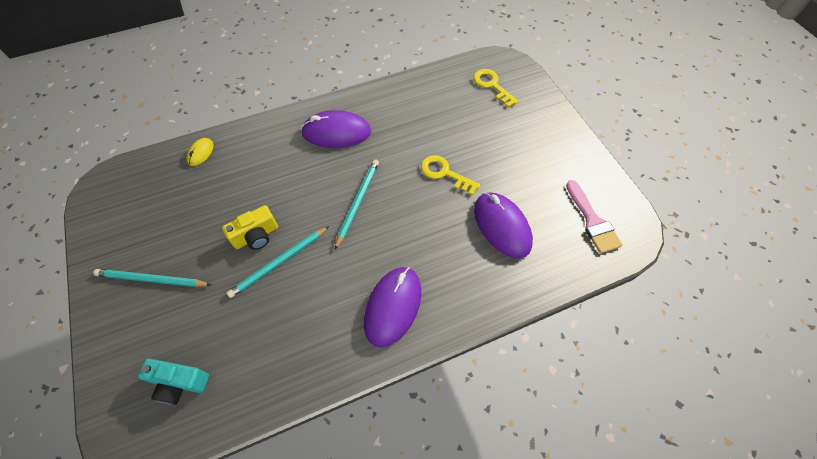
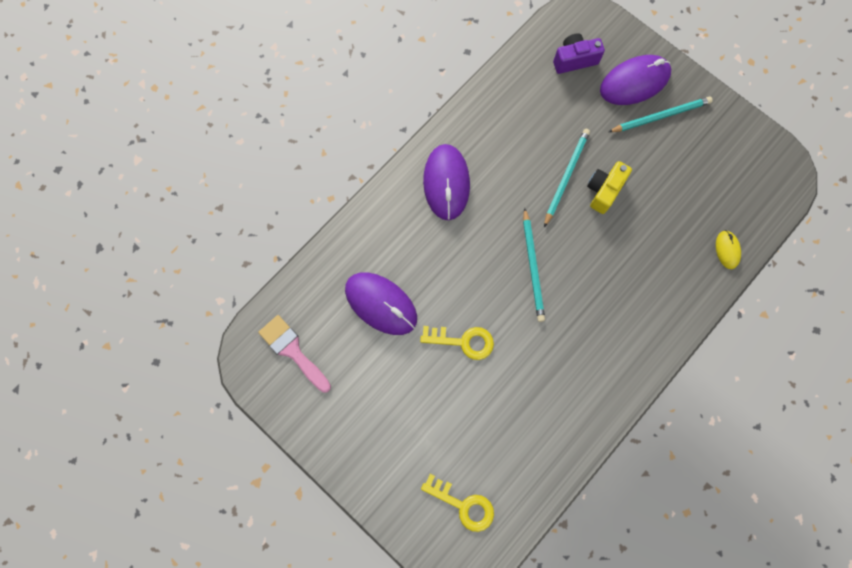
camera: 155 degrees right, 15 degrees up
(180, 383) = (574, 60): turquoise camera -> purple camera
(336, 132) = (606, 342): purple mouse -> purple mouse (634, 82)

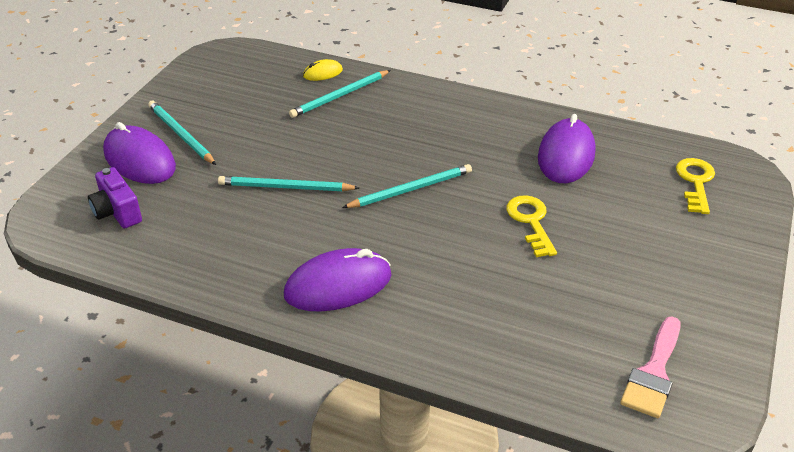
camera: 110 degrees left, 35 degrees down
(381, 304) = (534, 303): purple mouse -> purple mouse (566, 155)
(603, 191) = (292, 157): yellow camera -> none
(684, 253) = (339, 96): none -> turquoise pencil

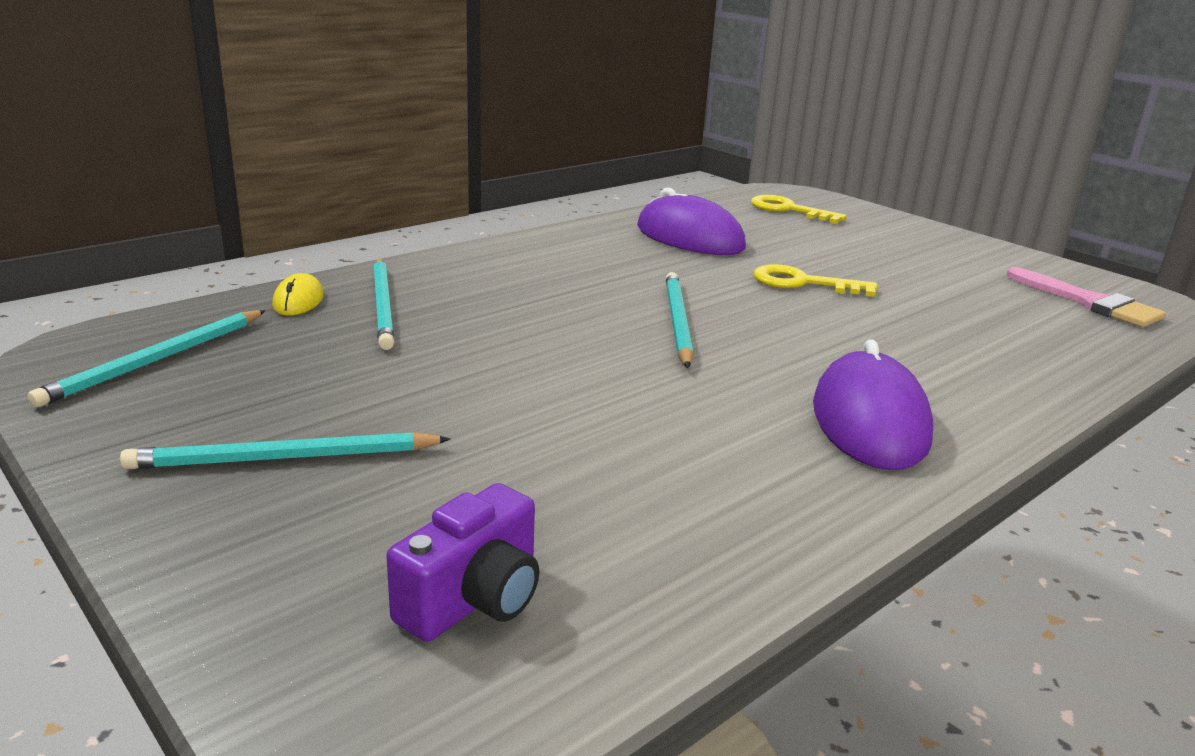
camera: 65 degrees left, 15 degrees down
(117, 212) = (473, 599): purple camera -> purple camera turned 45 degrees counterclockwise
(139, 160) = (308, 527): purple mouse -> none
(285, 187) = (581, 401): turquoise pencil -> turquoise pencil (156, 360)

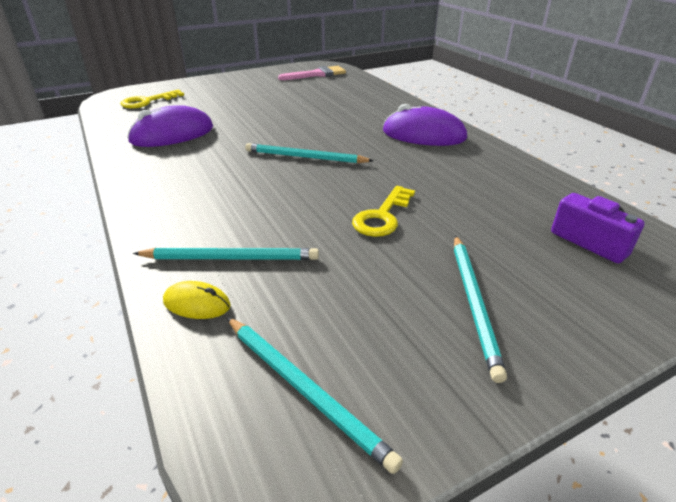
camera: 75 degrees left, 10 degrees up
(803, 283) = (266, 119): yellow key -> yellow key (382, 216)

